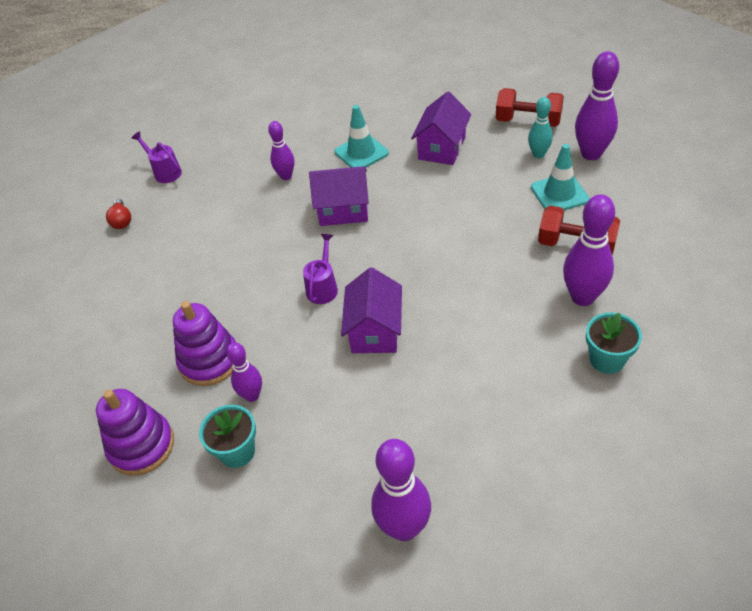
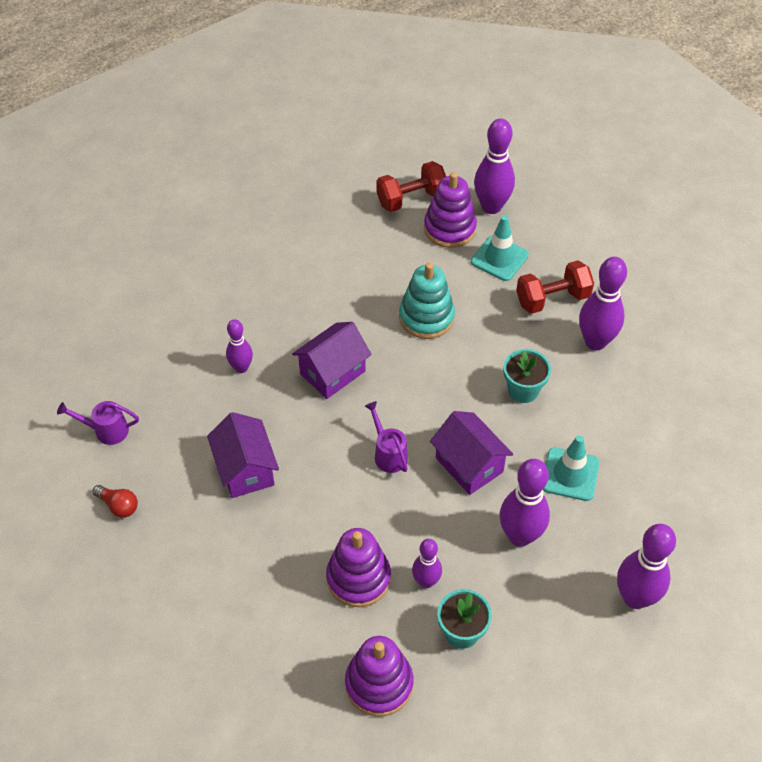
camera: 45 degrees left, 5 degrees up
(358, 410) = (520, 536): none -> purple bowling pin
(361, 153) = (290, 305): turquoise traffic cone -> turquoise traffic cone (570, 474)
(442, 148) = (361, 263): purple house -> purple house (245, 469)
(453, 207) = (426, 317): none -> turquoise stacking toy
(538, 154) = (449, 228): turquoise bowling pin -> purple stacking toy
(607, 359) = (654, 382): turquoise flower pot -> turquoise flower pot (523, 390)

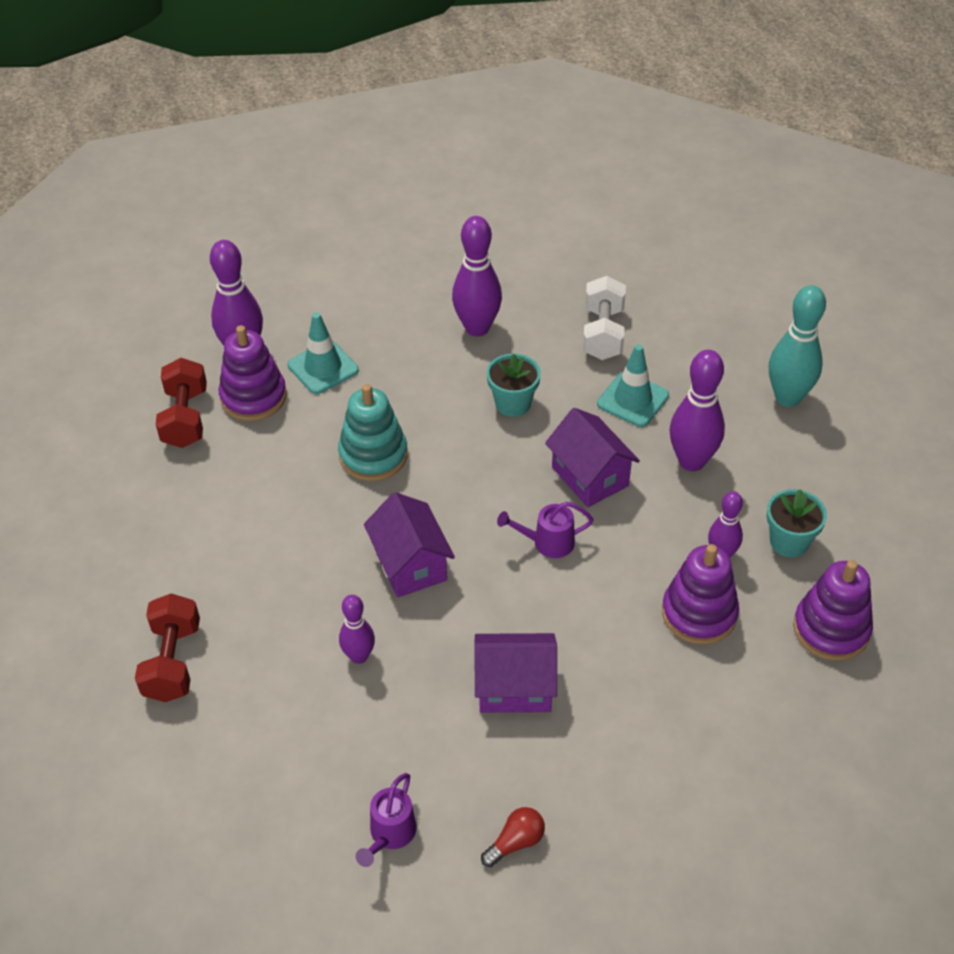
camera: 70 degrees left, 5 degrees down
(469, 465) = (590, 476): purple house -> purple house turned 75 degrees clockwise
(552, 299) = (403, 342): red dumbbell -> red dumbbell (172, 662)
(635, 597) = (787, 397): purple bowling pin -> turquoise bowling pin
(637, 432) = (603, 334): none -> white dumbbell

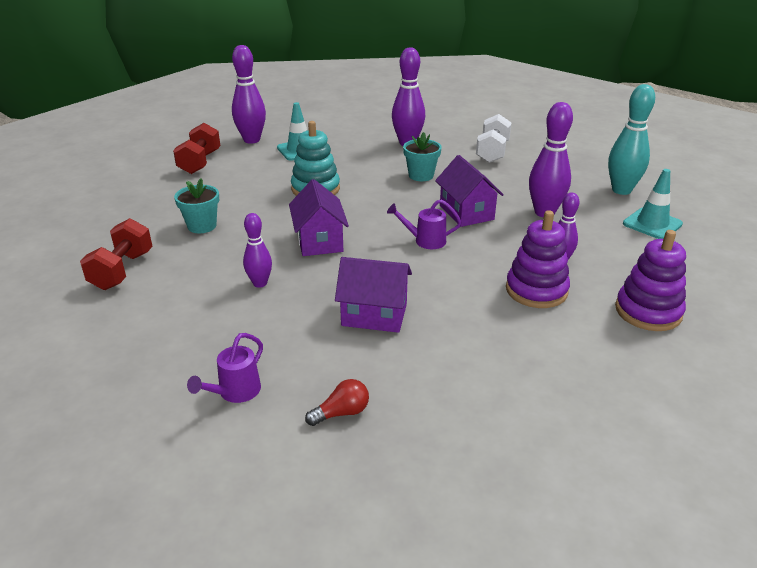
camera: 10 degrees right, 15 degrees down
(253, 397) = (248, 158): purple stacking toy -> none
(633, 400) = (506, 181): turquoise traffic cone -> turquoise traffic cone (652, 224)
(789, 542) = (616, 259): turquoise flower pot -> turquoise flower pot (202, 226)

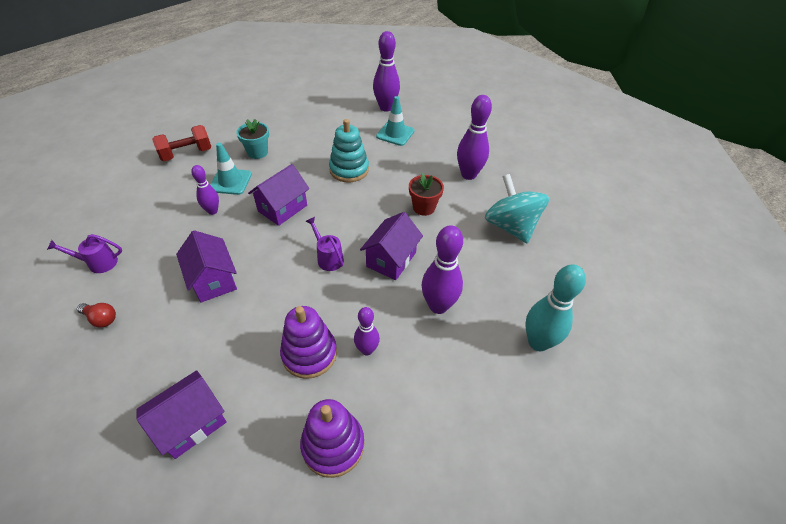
camera: 50 degrees right, 15 degrees up
(200, 162) = (332, 107): red dumbbell -> none
(421, 175) = (424, 207): turquoise flower pot -> red flower pot
(492, 152) = (511, 226): white dumbbell -> turquoise spinning top
(560, 385) = (191, 423): none -> purple house
(652, 224) = (494, 392): turquoise traffic cone -> turquoise traffic cone (230, 182)

